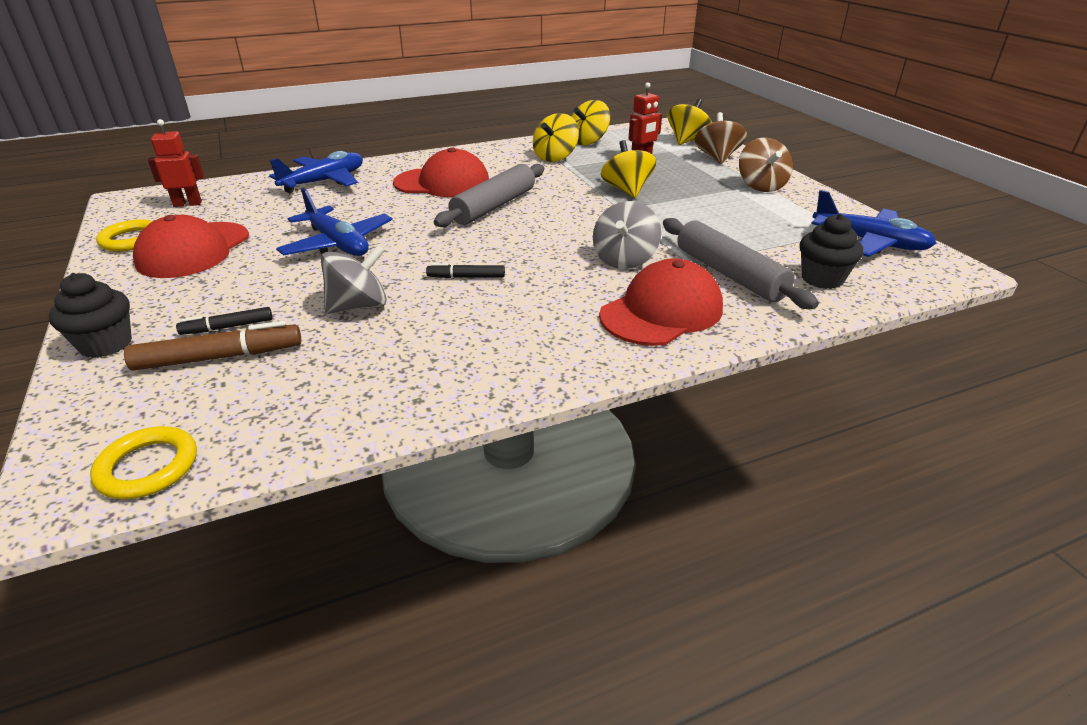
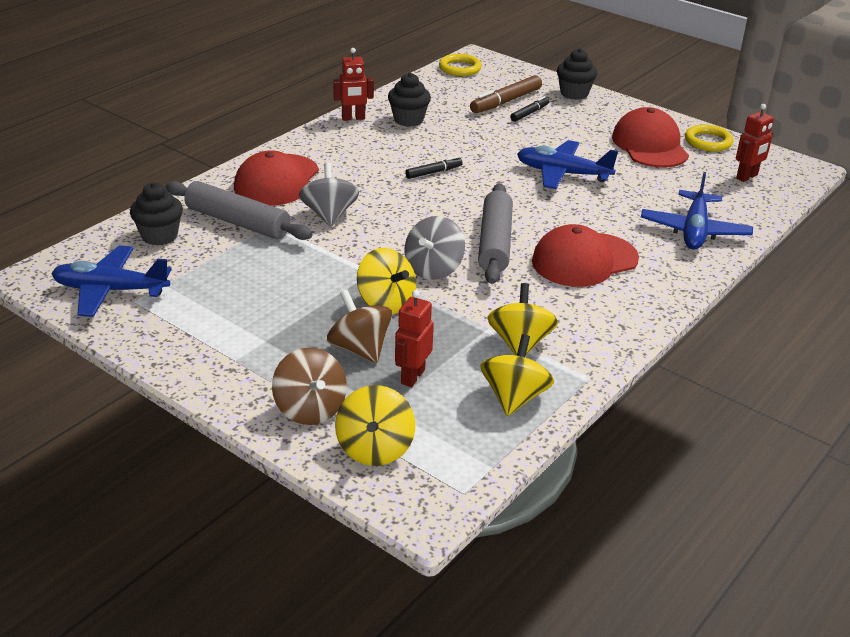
camera: 150 degrees right, 0 degrees up
(358, 306) = (476, 139): grey spinning top -> grey spinning top (433, 269)
(400, 362) = (408, 120): none -> black cupcake
(477, 390) = (353, 118): none -> red robot
(761, 186) = (234, 356): brown spinning top -> brown spinning top (360, 349)

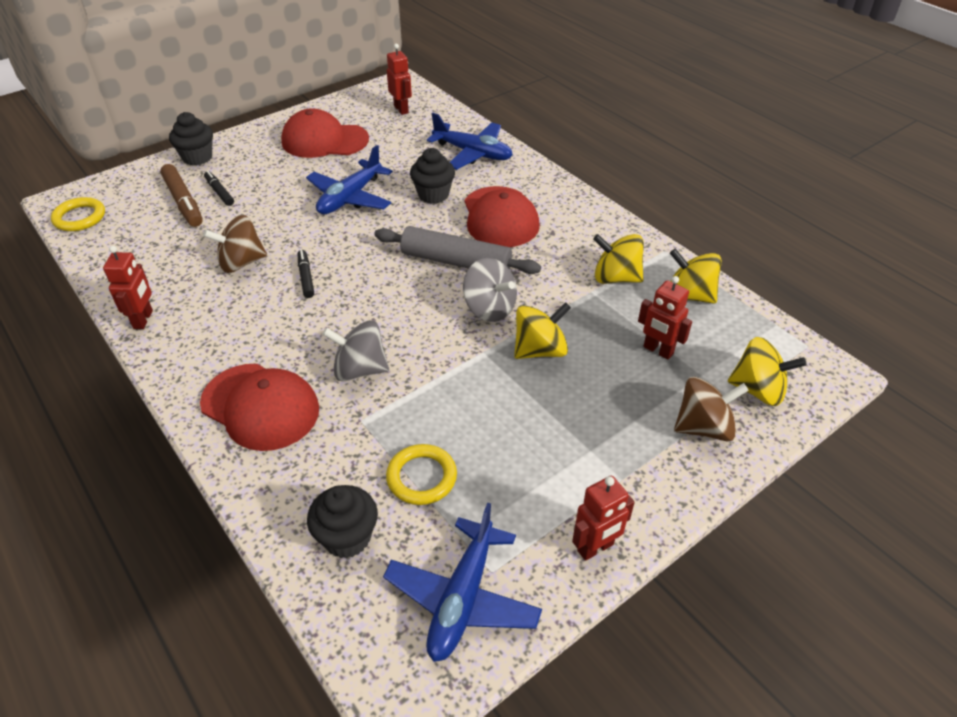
camera: 75 degrees left, 10 degrees up
(160, 349) = (595, 548): none -> red robot
(237, 222) = (344, 453): grey rolling pin -> none
(360, 349) = (612, 379): brown spinning top -> brown spinning top (241, 263)
(408, 120) = (178, 276): black cupcake -> black cupcake (433, 195)
(708, 141) = (334, 111): yellow ring -> yellow ring (421, 477)

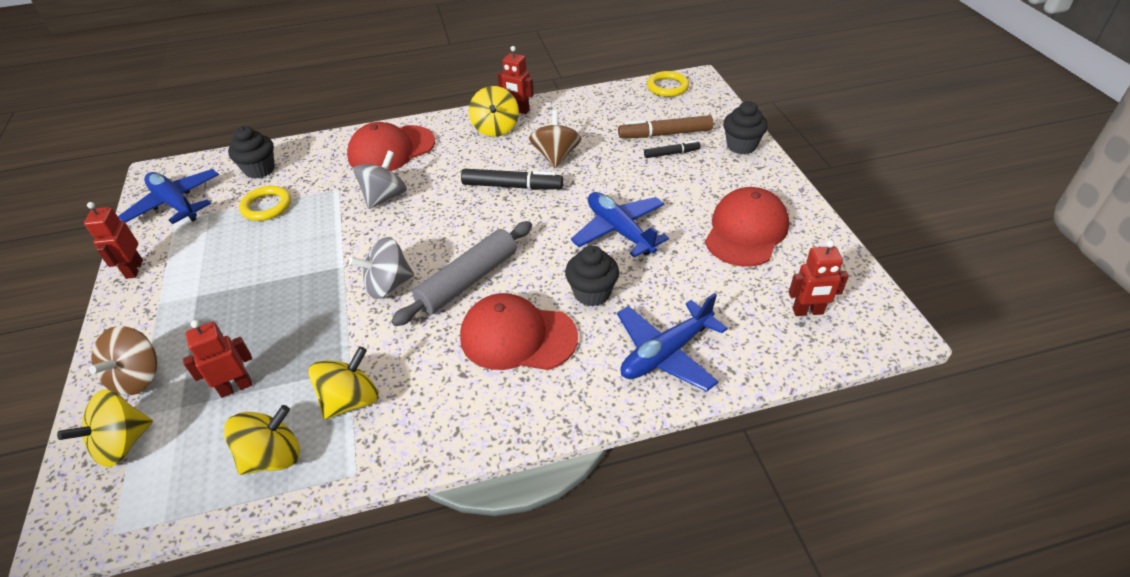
camera: 115 degrees right, 0 degrees up
(306, 277) = (512, 186): black marker -> black marker, size x1.71
(540, 350) = (313, 302): yellow spinning top -> yellow spinning top (496, 128)

